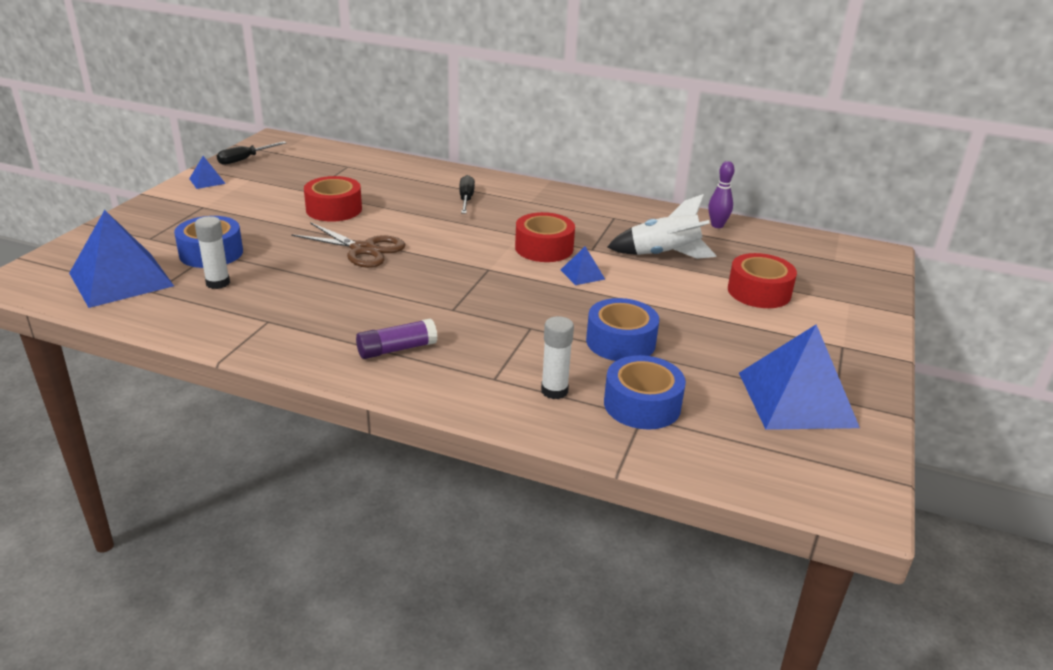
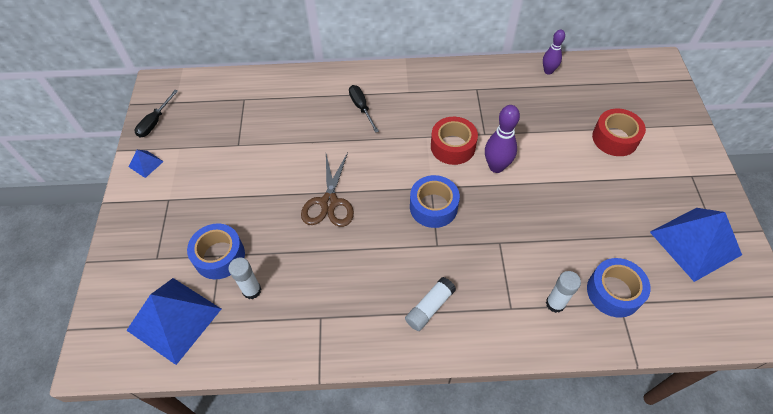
camera: 20 degrees left, 25 degrees up
(334, 209) = (273, 161): red tape -> none
(363, 249) = (329, 202): brown scissors -> brown scissors turned 90 degrees clockwise
(396, 349) = (429, 307): purple glue stick -> white glue stick
(582, 274) = (496, 167): blue pyramid -> purple bowling pin
(620, 342) = (564, 232): blue tape -> blue tape (433, 207)
(663, 255) = (534, 121): white rocket -> none

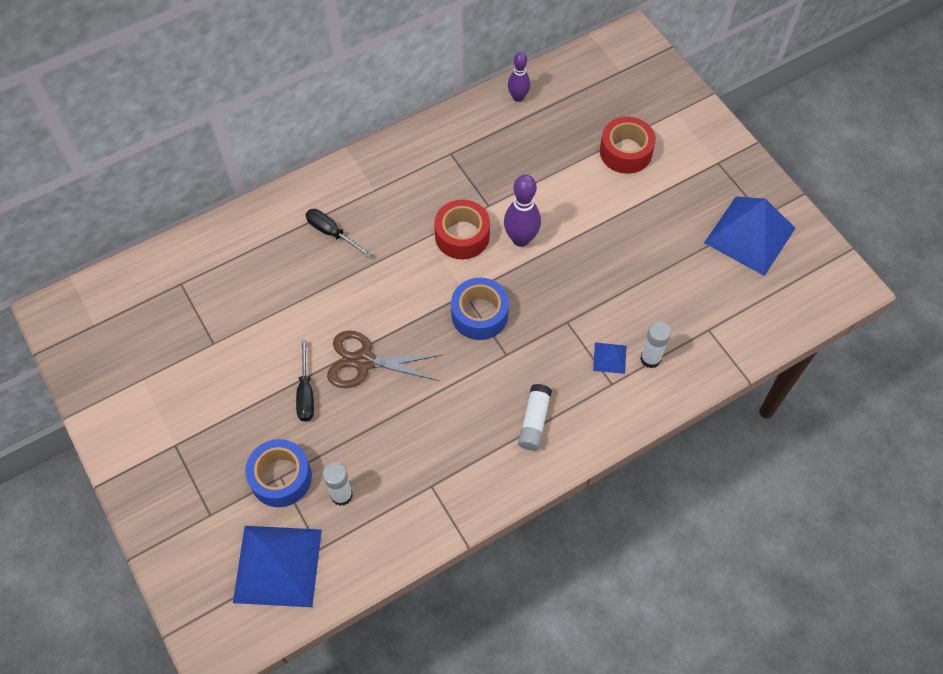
camera: 30 degrees left, 5 degrees up
(146, 164) = (115, 417): blue pyramid -> blue pyramid (609, 358)
(155, 122) = (87, 361): black screwdriver -> black screwdriver (306, 393)
(329, 202) = (364, 361): brown scissors -> brown scissors turned 120 degrees clockwise
(613, 292) = (698, 321): blue tape -> none

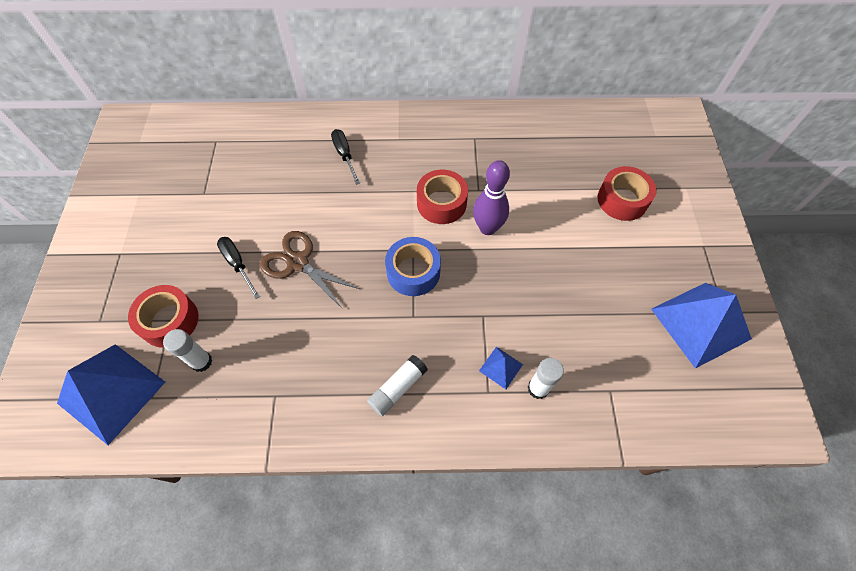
camera: 30 degrees right, 0 degrees up
(281, 477) = (169, 321): blue tape -> red tape
(306, 393) = (237, 264): black screwdriver -> black screwdriver turned 120 degrees clockwise
(518, 97) = (555, 120): purple bowling pin -> none

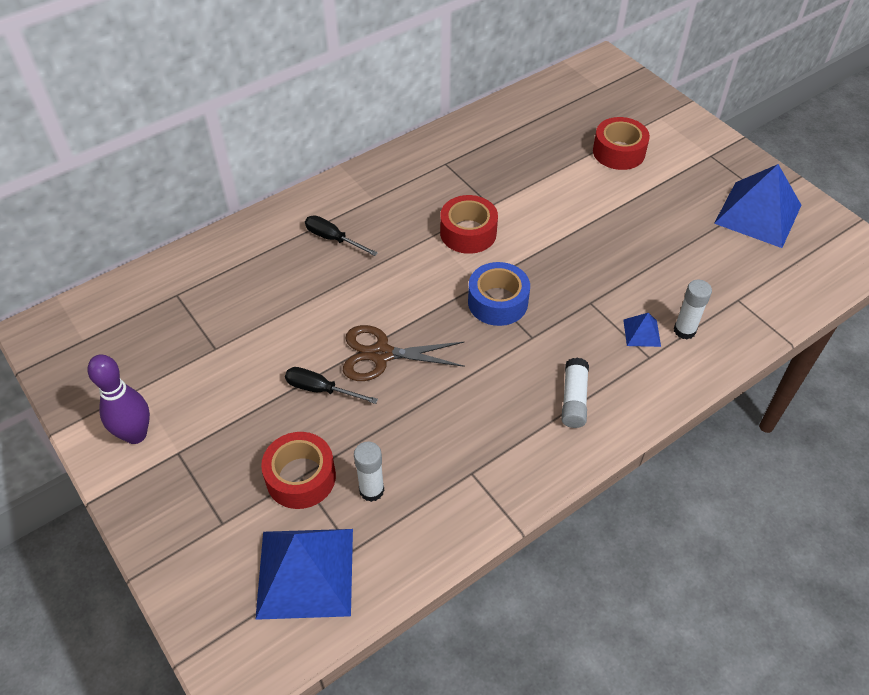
camera: 35 degrees left, 10 degrees down
(487, 228) = (528, 232): purple bowling pin -> purple bowling pin (135, 434)

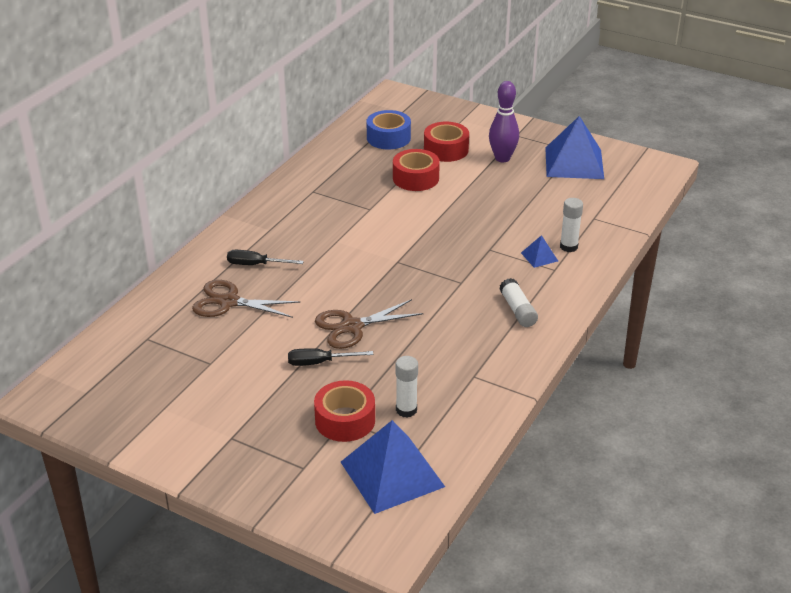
camera: 25 degrees left, 15 degrees down
(135, 434) = (185, 438): purple bowling pin -> purple bowling pin (502, 158)
(279, 277) = (229, 302): none -> brown scissors
(468, 233) = (364, 231): red tape -> red tape (415, 178)
(497, 302) = (419, 268): blue tape -> blue tape (388, 138)

